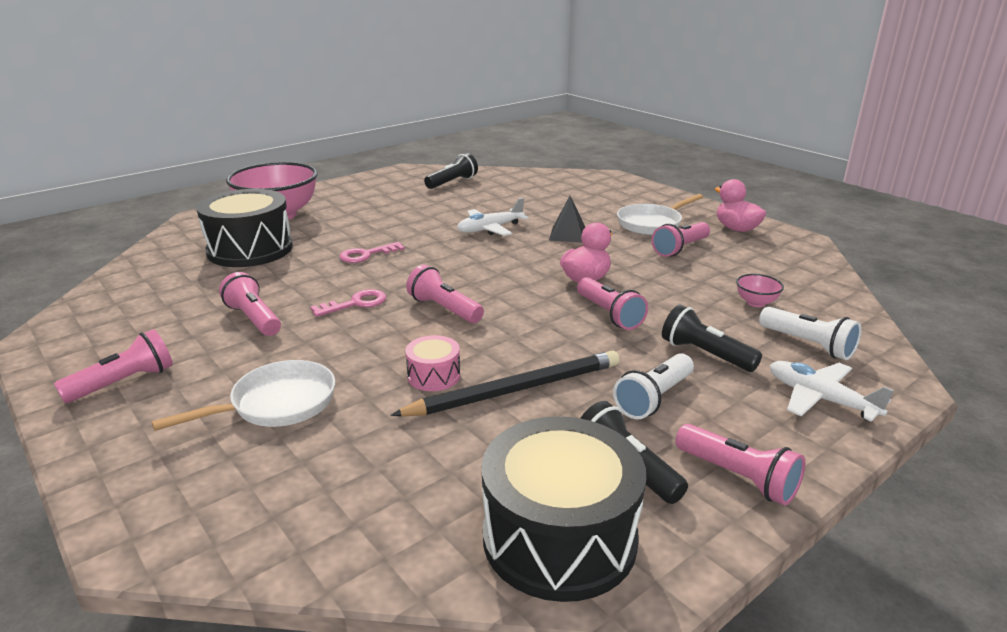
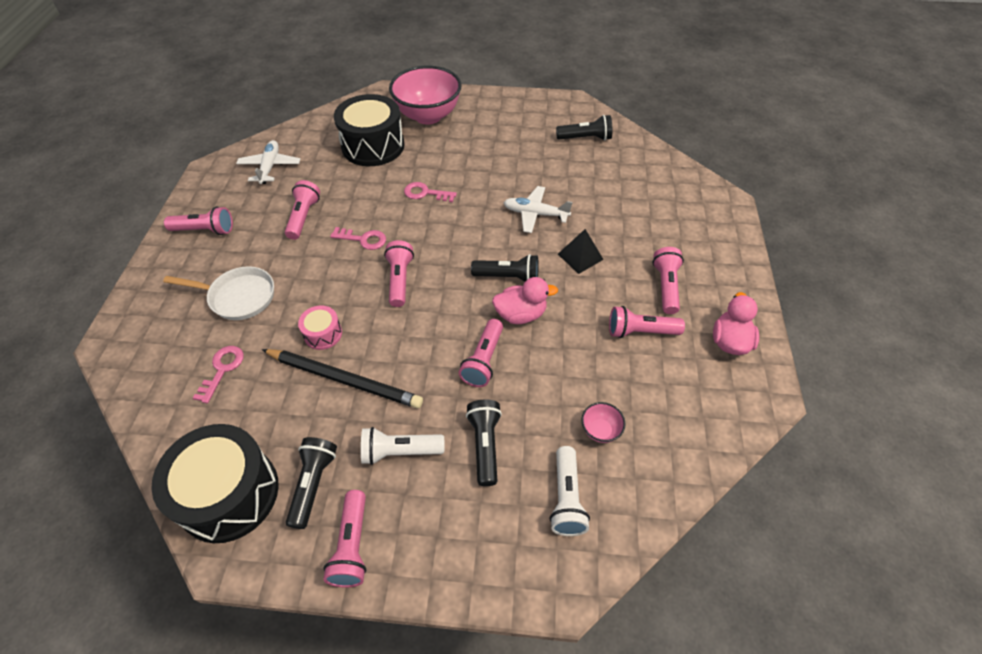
camera: 45 degrees right, 25 degrees up
(363, 462) = (222, 369): none -> pink key
(536, 266) = (508, 277): none -> black flashlight
(652, 223) = (666, 286): white pan -> pink flashlight
(820, 399) = (491, 545): white plane -> white plane (270, 167)

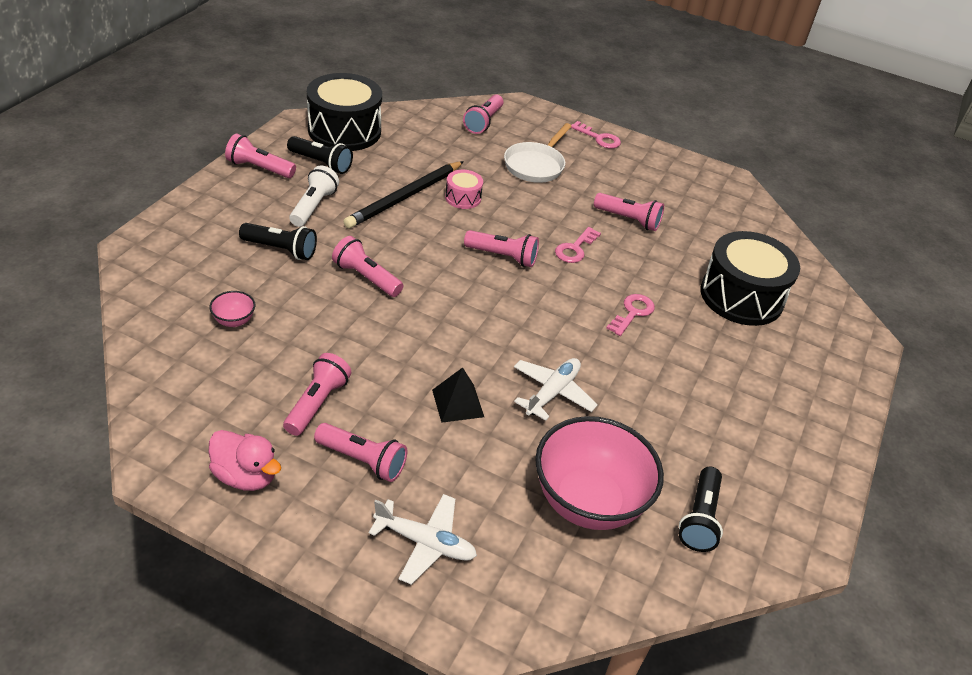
camera: 105 degrees right, 10 degrees down
(205, 230) = (635, 162): pink flashlight -> pink flashlight (483, 122)
(222, 369) = (459, 145): pink key -> pink key (599, 138)
(270, 167) = (722, 215): white plane -> white plane (425, 543)
(428, 116) = (799, 363): pink bowl -> pink bowl (588, 502)
(508, 277) = (461, 331): black flashlight -> none
(521, 314) = (404, 321): pink duck -> none
(566, 498) = (195, 275): white flashlight -> none

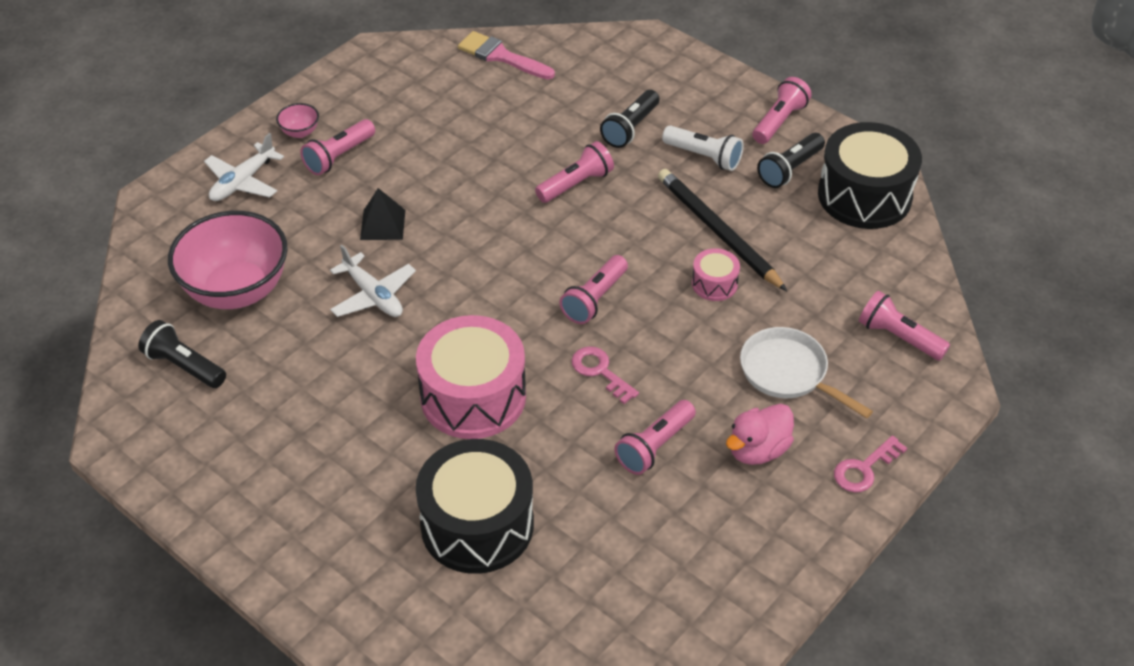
camera: 110 degrees right, 5 degrees up
(167, 350) = (501, 56): none -> pink brush
(234, 321) = (529, 94): pink bowl -> pink bowl (300, 132)
(245, 476) = (348, 93): pink duck -> pink duck (757, 450)
(317, 403) = (412, 136): pink flashlight -> none
(632, 313) = (473, 396): pink key -> pink drum

